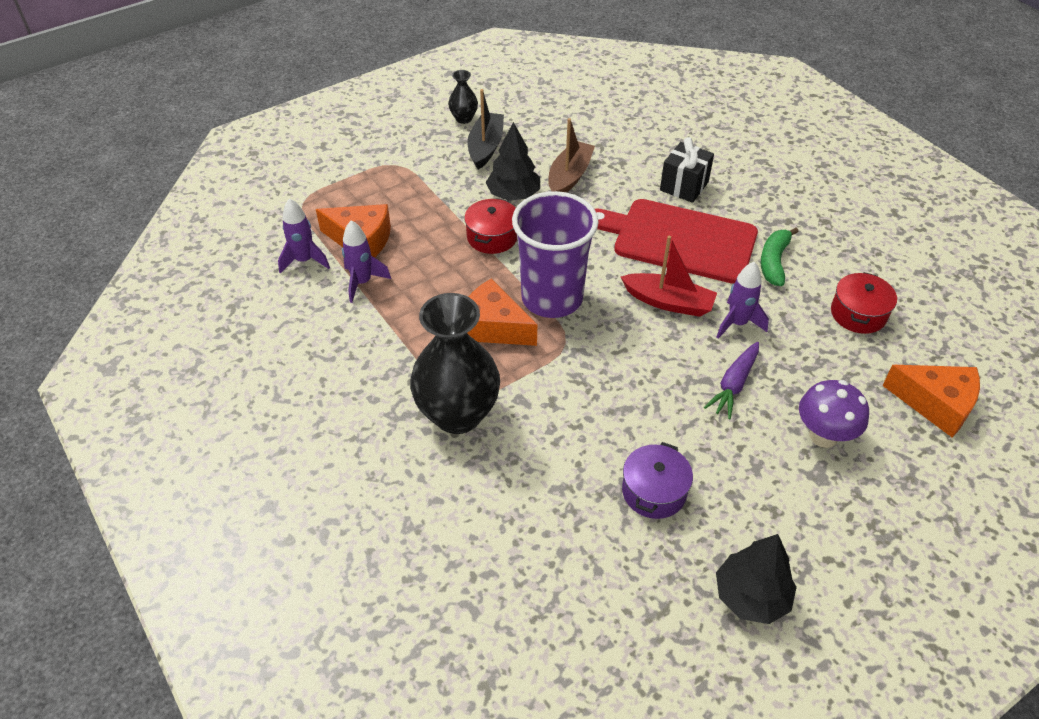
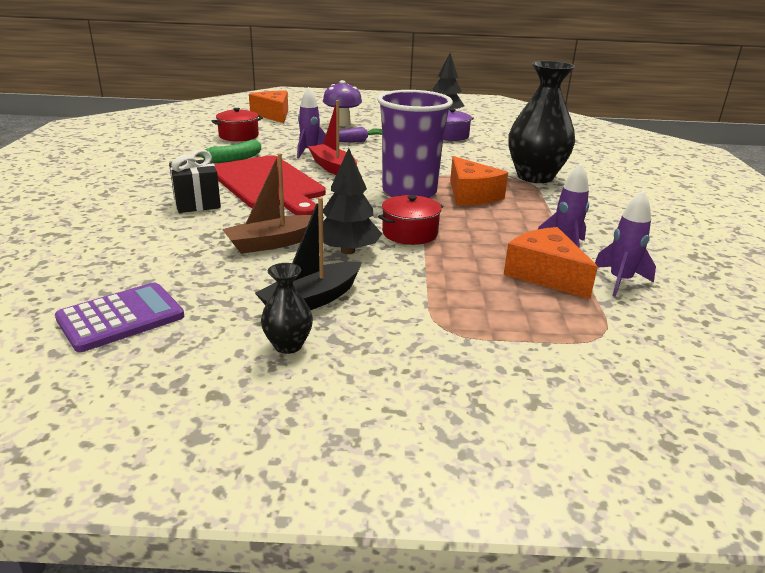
camera: 145 degrees left, 20 degrees down
(562, 94) = (121, 318): none -> purple calculator

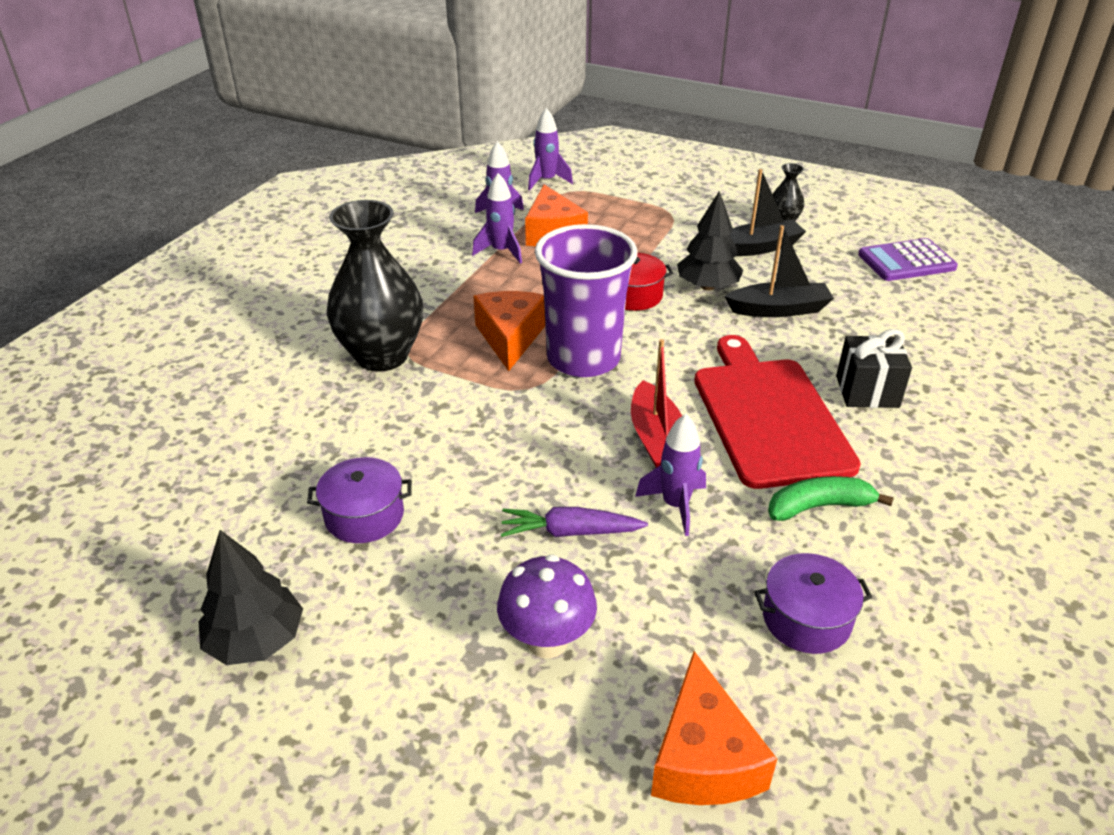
camera: 155 degrees left, 10 degrees up
(238, 136) = (806, 618): red pot -> purple pot
(273, 243) = (779, 309): brown boat -> black boat
(651, 346) = (546, 181): none -> purple rocket

